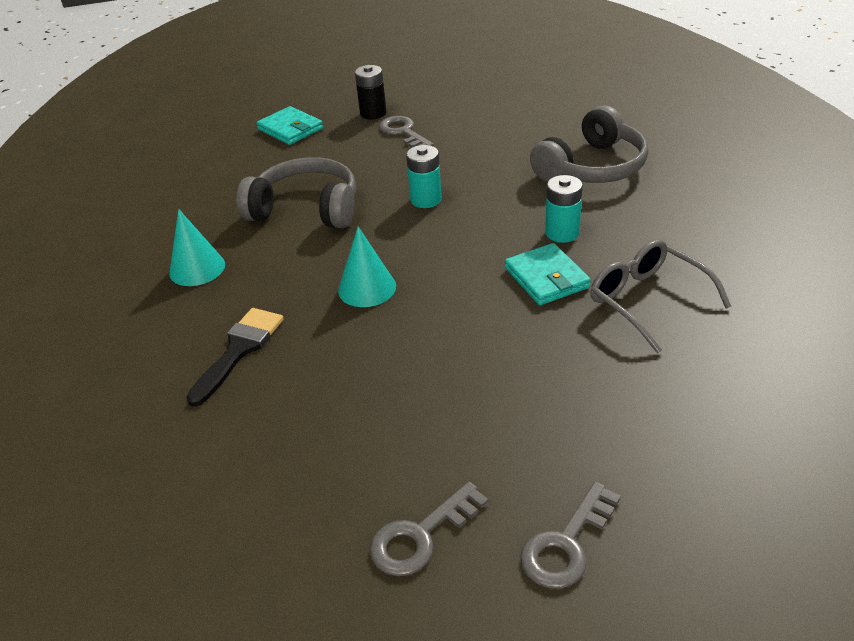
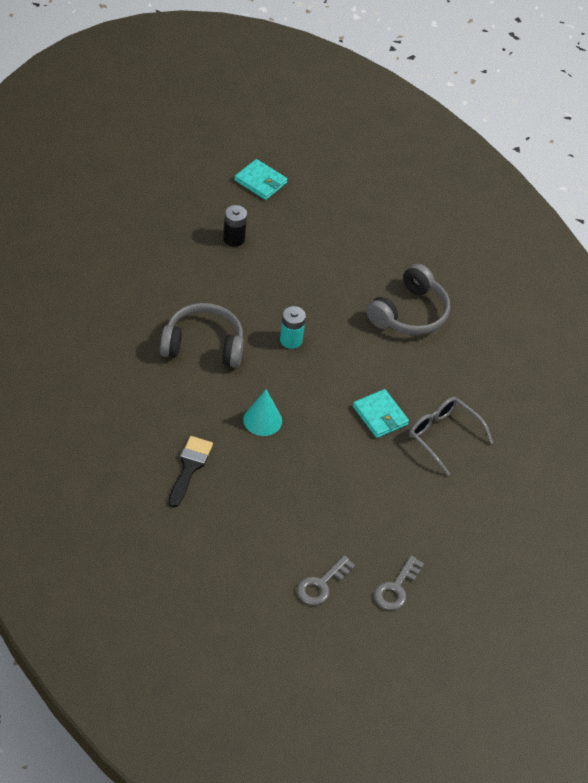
camera: 15 degrees left, 10 degrees up
(197, 268) = (139, 399): turquoise cone -> none
(290, 129) = (168, 254): turquoise wallet -> turquoise wallet (260, 182)
(403, 132) = (263, 264): grey key -> none
(562, 233) = (389, 377): turquoise battery -> none

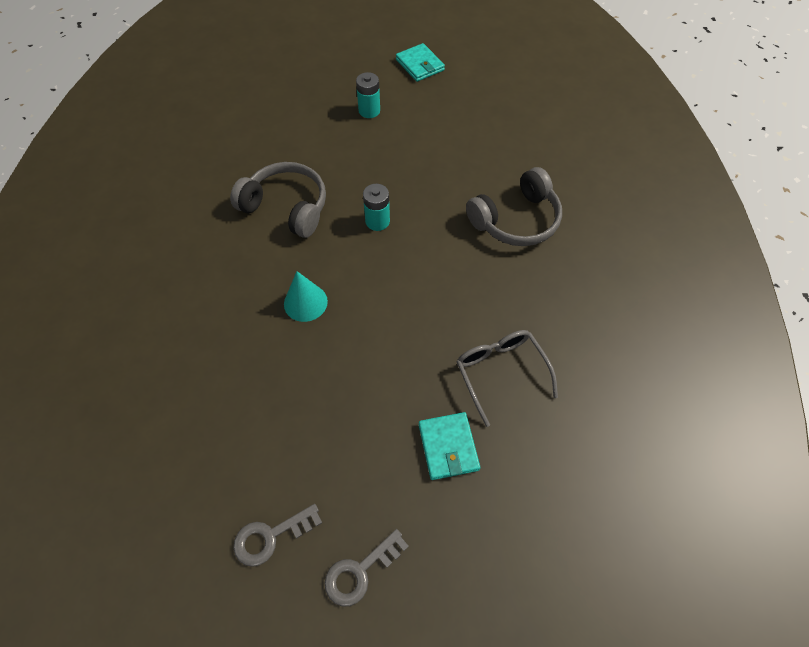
camera: 25 degrees right, 10 degrees up
(189, 467) = (201, 338): black brush -> none
(234, 239) = (369, 111): black battery -> turquoise battery
(380, 415) = (436, 329): turquoise wallet -> turquoise wallet (448, 447)

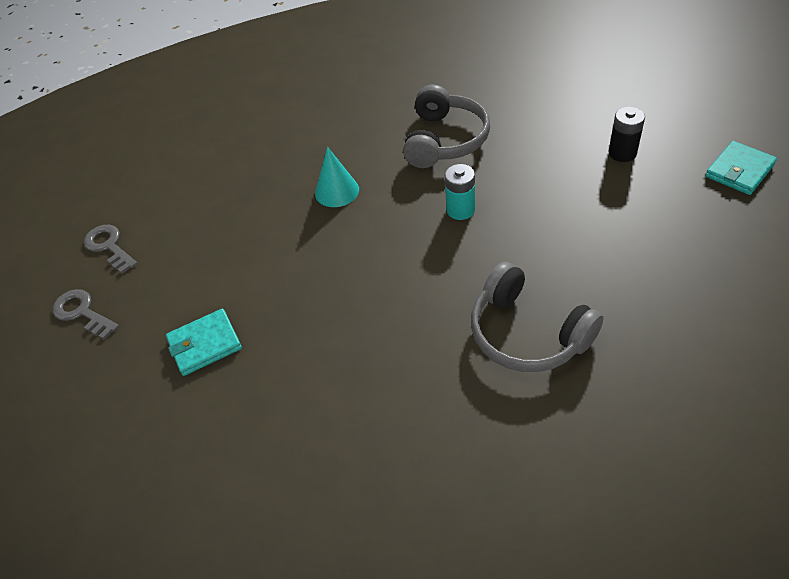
camera: 80 degrees right, 10 degrees down
(369, 111) = (622, 153): turquoise battery -> black battery
(500, 372) = (300, 368): grey glasses -> none

